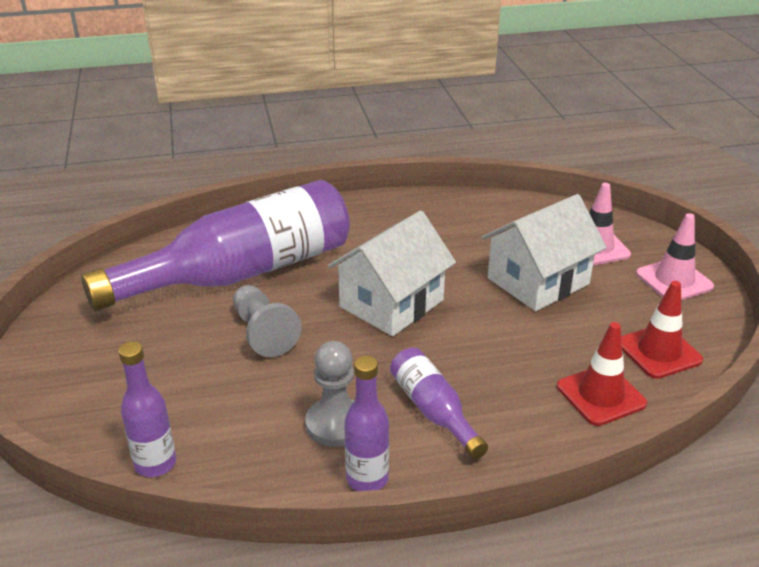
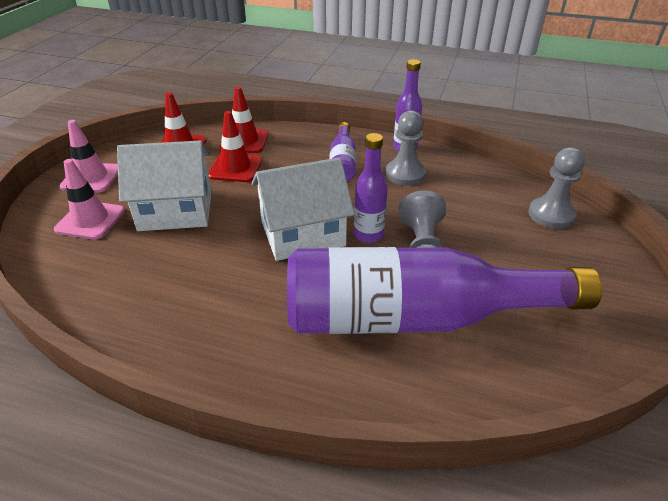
camera: 150 degrees left, 5 degrees up
(118, 428) = (551, 215): none -> grey pawn
(155, 463) = (526, 189): purple bottle -> purple bottle (368, 234)
(552, 349) = (235, 168): none -> red traffic cone

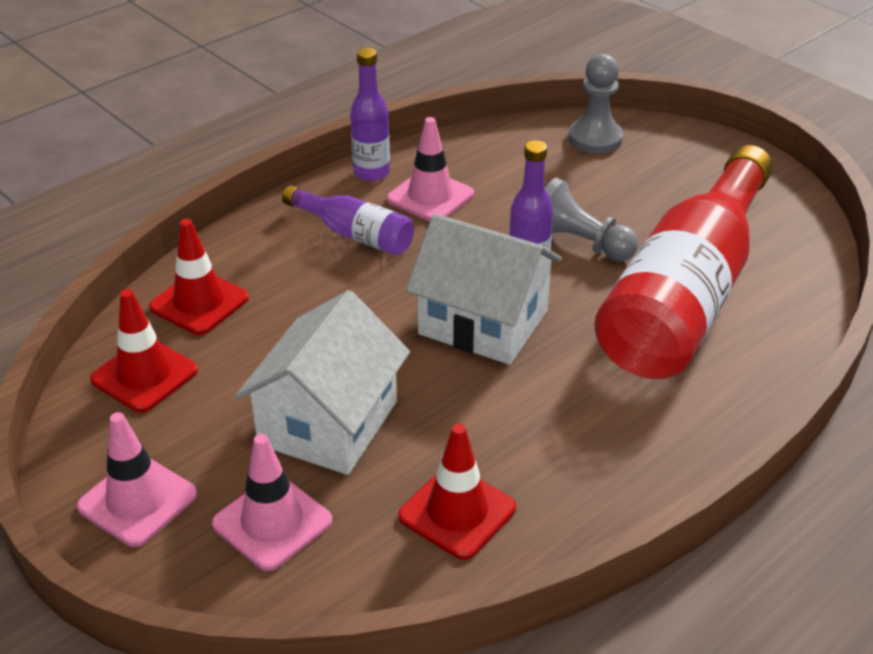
camera: 60 degrees left, 0 degrees up
(235, 168) = (269, 334): red traffic cone -> red traffic cone (457, 512)
(302, 233) = (483, 322): white house -> white house turned 75 degrees counterclockwise
(405, 174) = (430, 197): grey pawn -> pink traffic cone
(415, 318) = (686, 295): purple bottle -> red bottle

